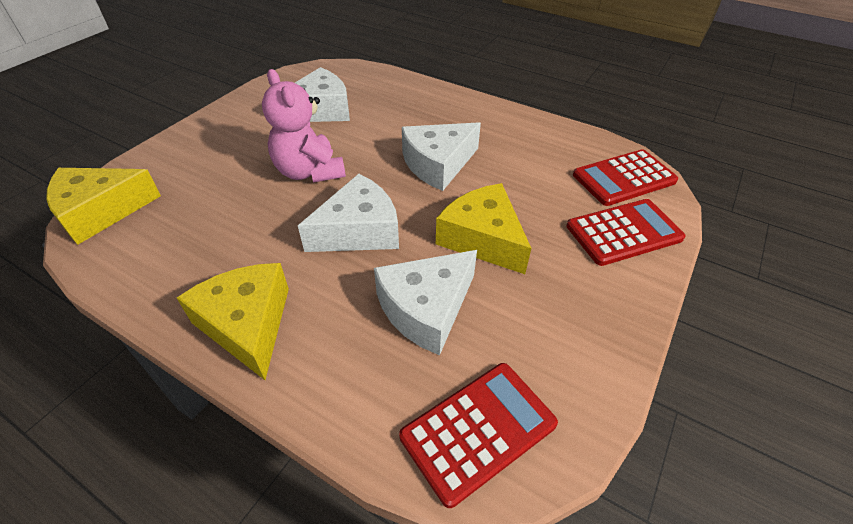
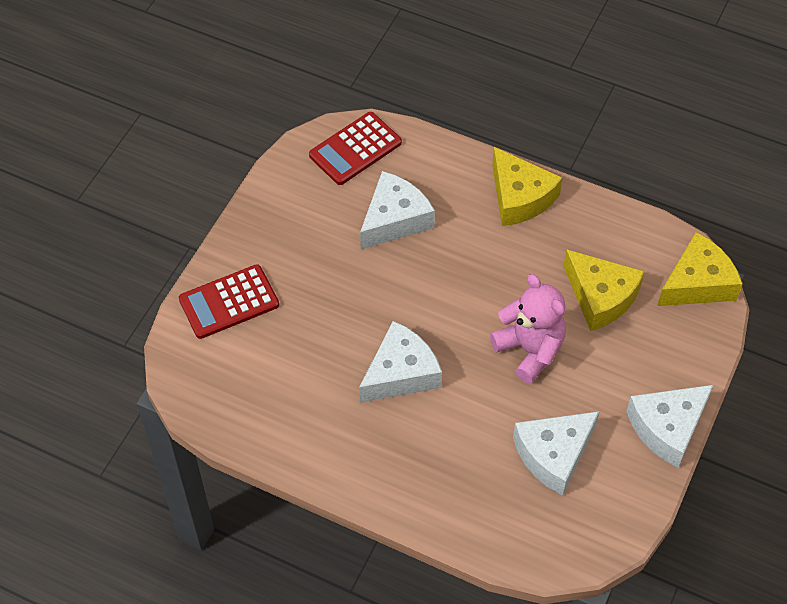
camera: 175 degrees right, 10 degrees up
(359, 230) = (461, 283): white cheese -> white cheese (667, 428)
(482, 239) = (354, 284): yellow cheese -> yellow cheese (600, 297)
(624, 178) = (210, 370): red calculator -> none

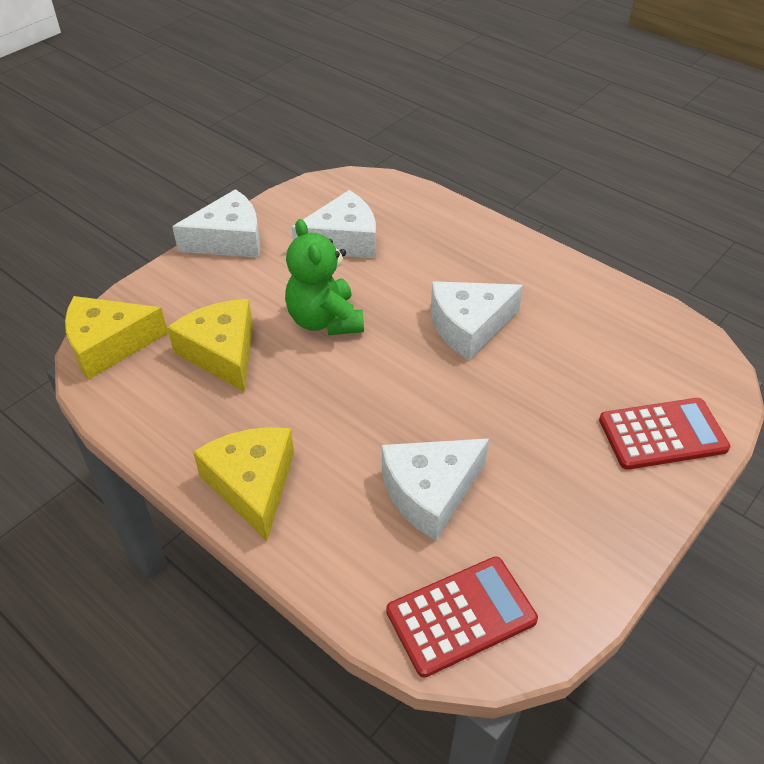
camera: 165 degrees left, 10 degrees down
(530, 350) = (325, 320): pink teddy bear -> green teddy bear

